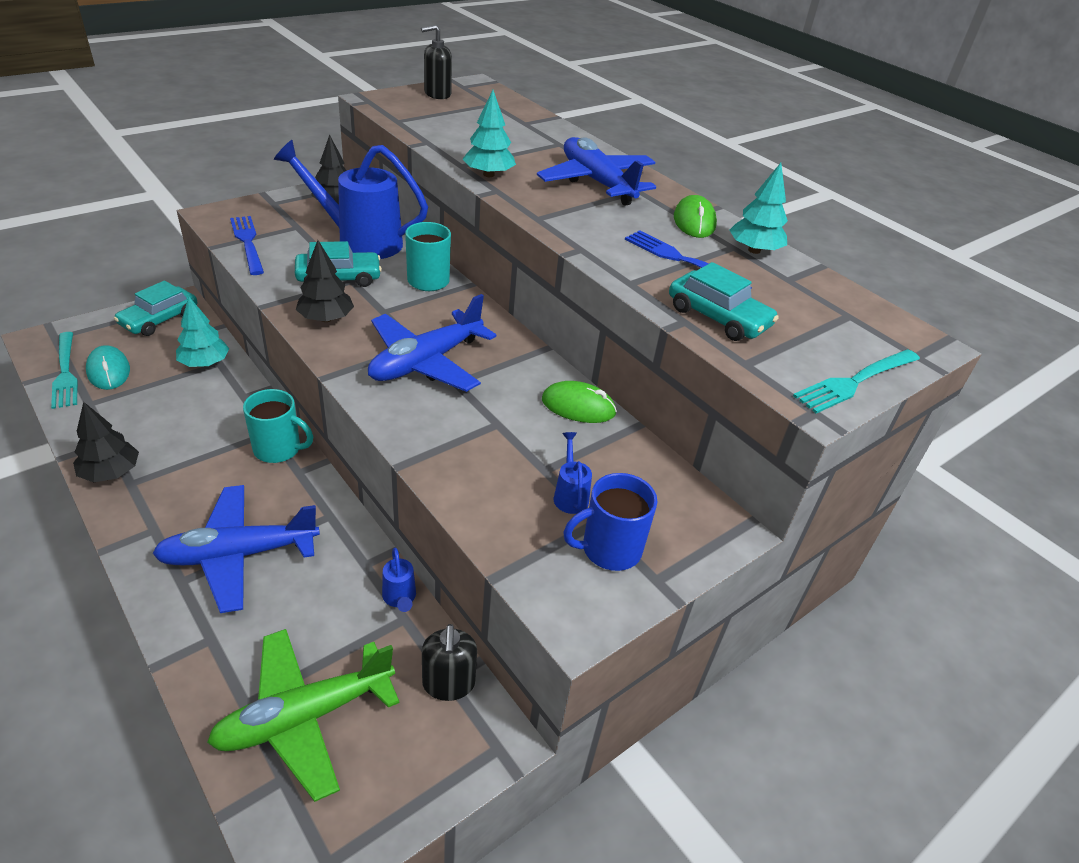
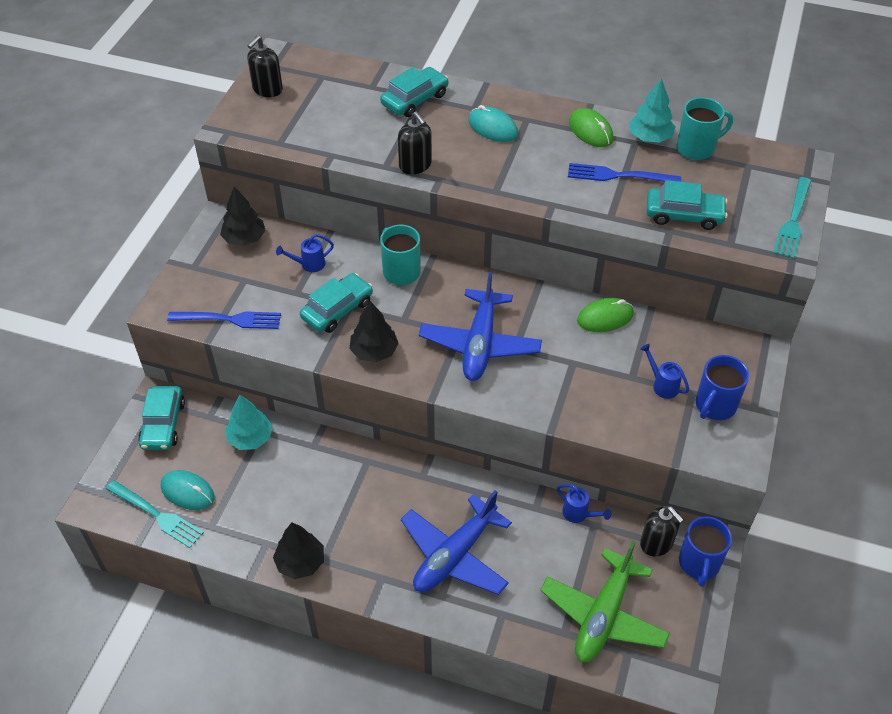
camera: 30 degrees left, 10 degrees up
(247, 243) = (229, 319): blue fork -> blue fork turned 150 degrees clockwise
(278, 449) = (389, 469): turquoise mug -> turquoise mug (697, 148)
(360, 241) = (309, 264): blue watering can -> blue watering can, size x0.40
(472, 740) = (699, 563): none -> blue mug
(488, 175) = (415, 165): turquoise tree -> black soap dispenser
(550, 142) = (415, 99): none -> turquoise car
(597, 182) = (493, 127): blue plane -> turquoise mouse

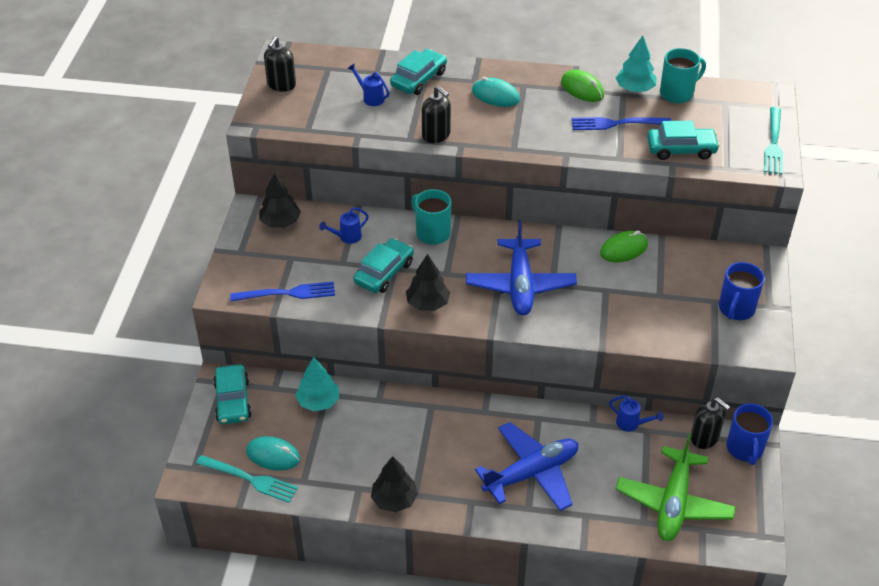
camera: 10 degrees left, 5 degrees down
(455, 555) = (531, 473): blue plane -> blue plane turned 150 degrees counterclockwise
(662, 385) = (687, 298): blue watering can -> blue watering can (371, 98)

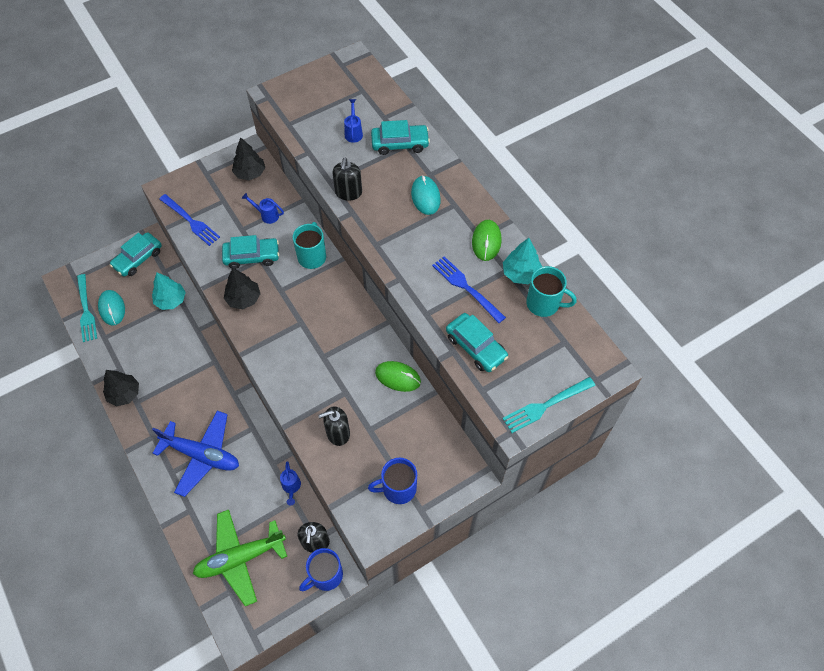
camera: 50 degrees right, 15 degrees up
(281, 85) = (321, 80): black soap dispenser -> black soap dispenser (338, 433)
(520, 285) = (305, 338): blue plane -> none

